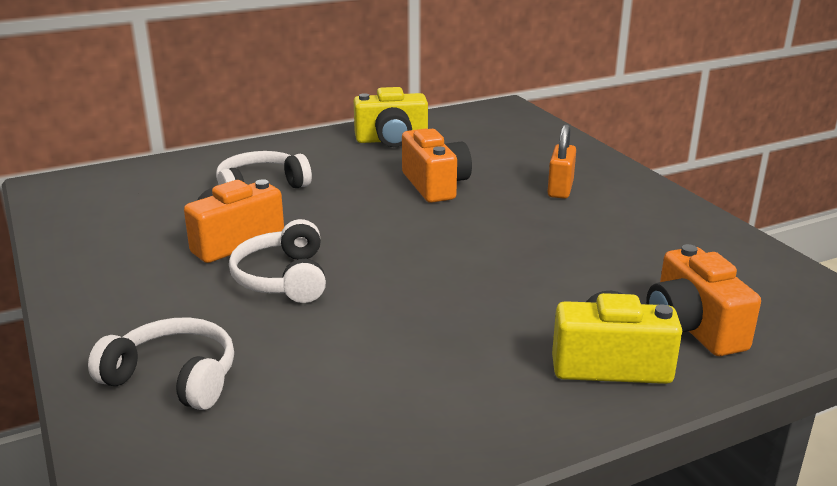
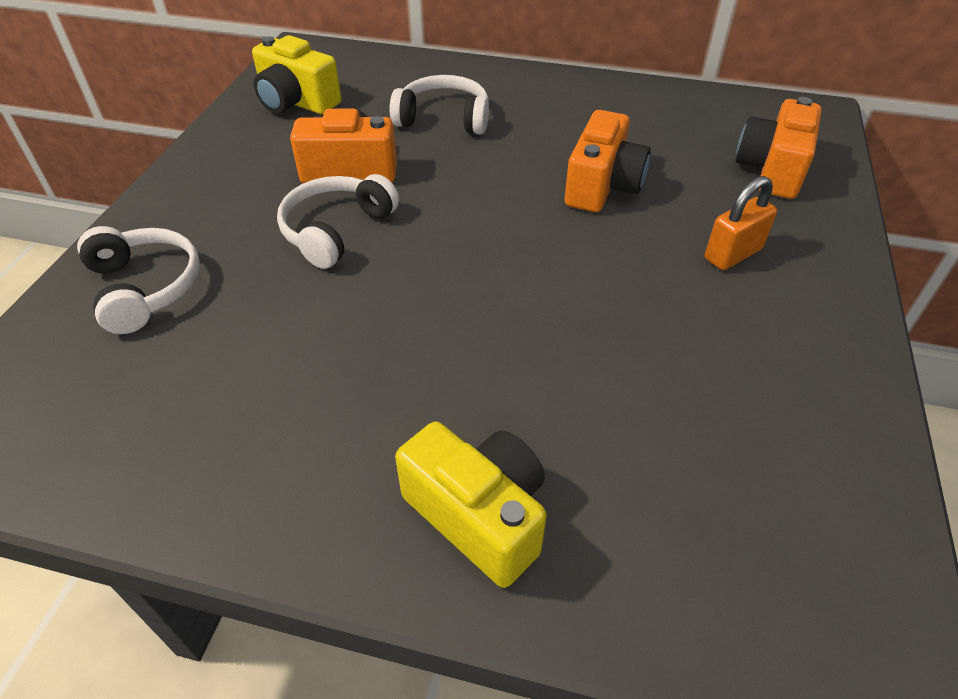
camera: 40 degrees right, 20 degrees up
(391, 140) = (631, 110): yellow camera -> yellow camera (296, 102)
(692, 328) = (632, 533): orange camera -> orange camera (771, 170)

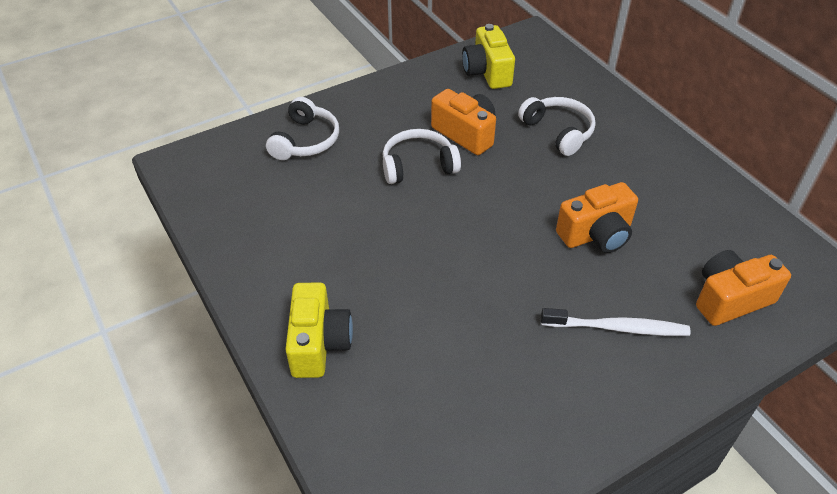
camera: 45 degrees right, 0 degrees up
(732, 254) = (617, 328): orange padlock -> white toothbrush

